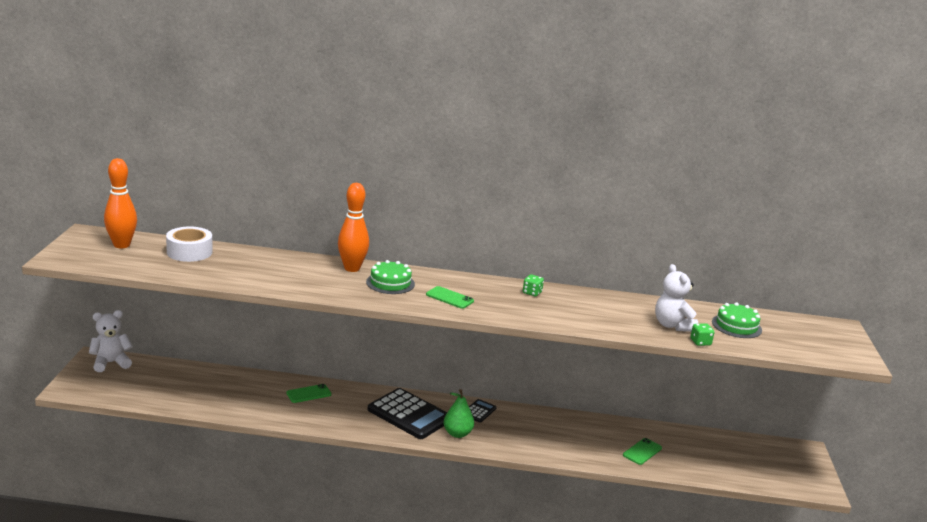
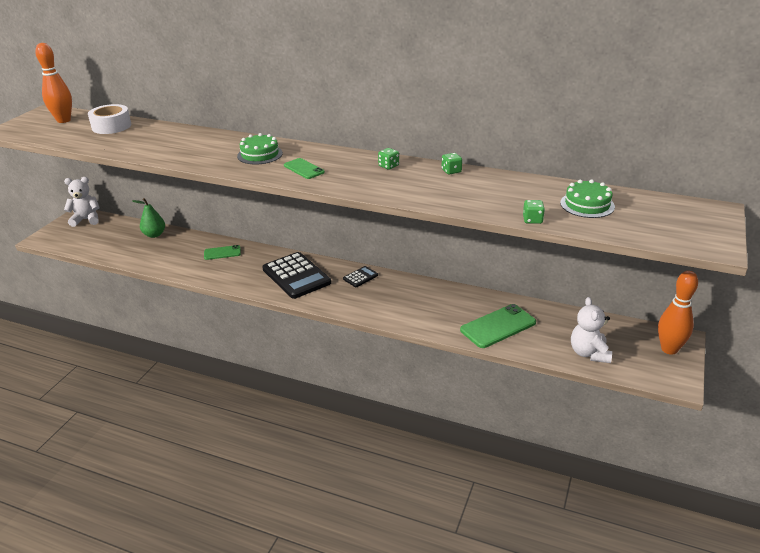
camera: 20 degrees right, 10 degrees up
(352, 268) = (236, 141): orange bowling pin -> orange bowling pin (669, 349)
(457, 433) = (329, 296): green pear -> green pear (154, 235)
(595, 296) = (451, 171): none -> green dice
(642, 452) = (498, 326): green phone -> green phone, size x1.71
(672, 325) = (513, 202): white teddy bear -> white teddy bear (589, 353)

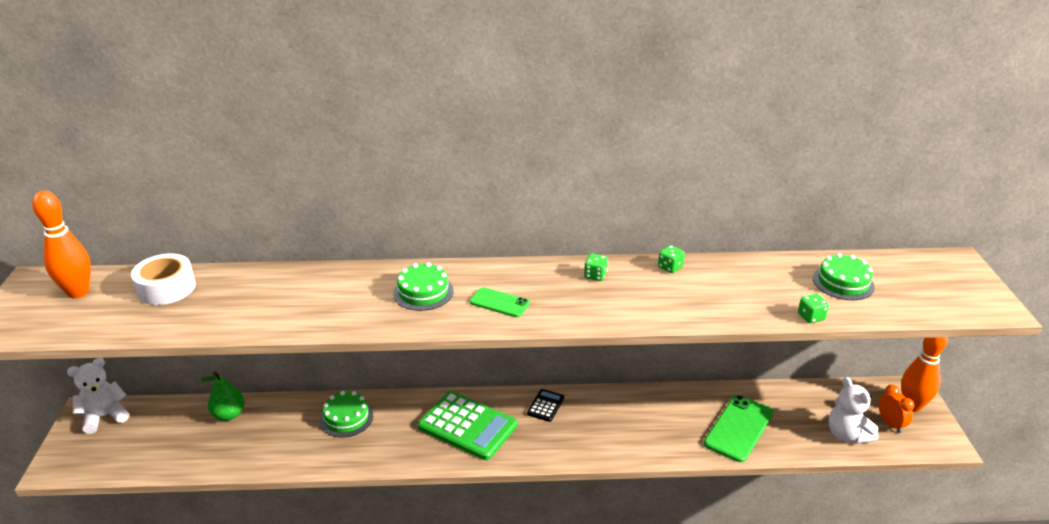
camera: 25 degrees left, 0 degrees up
(222, 253) = (346, 418): green phone -> green cake
(296, 276) = (467, 426): black calculator -> green calculator
(636, 356) = (890, 424): none -> orange clock

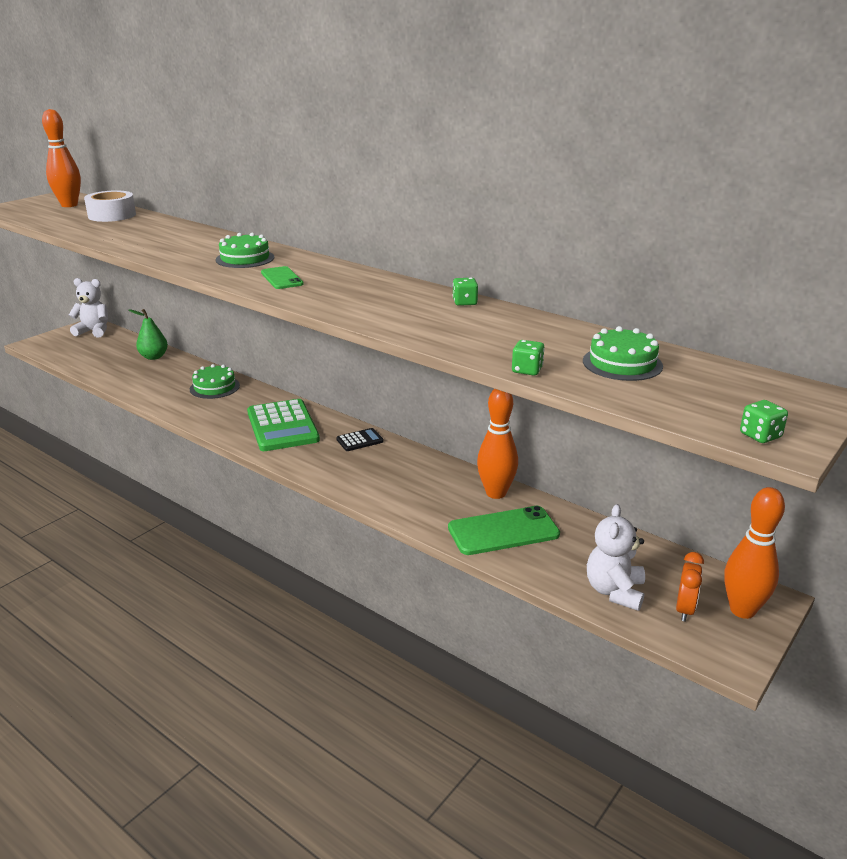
camera: 40 degrees right, 5 degrees down
(595, 275) = (388, 288): green dice -> green dice (760, 435)
(694, 399) = (496, 493): none -> orange bowling pin

